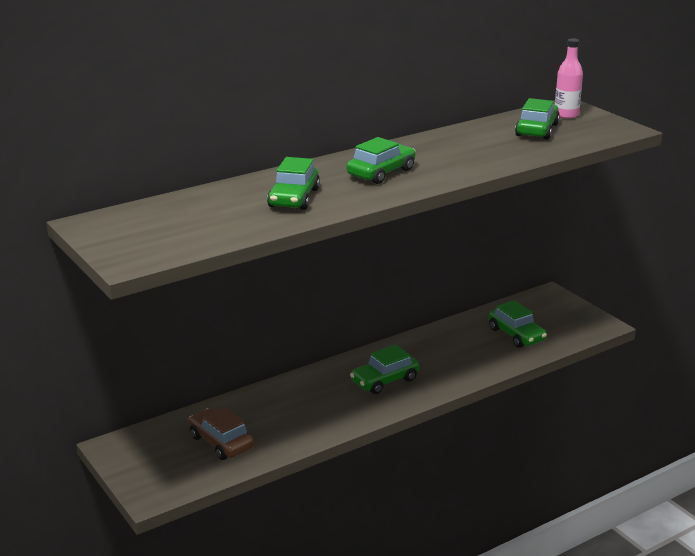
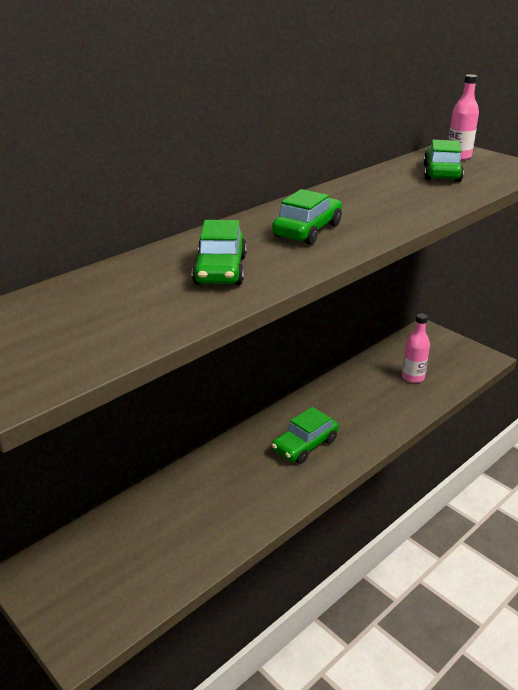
camera: 10 degrees left, 5 degrees up
(221, 442) = (150, 550): brown car -> none
(516, 335) = (413, 377): green car -> pink bottle

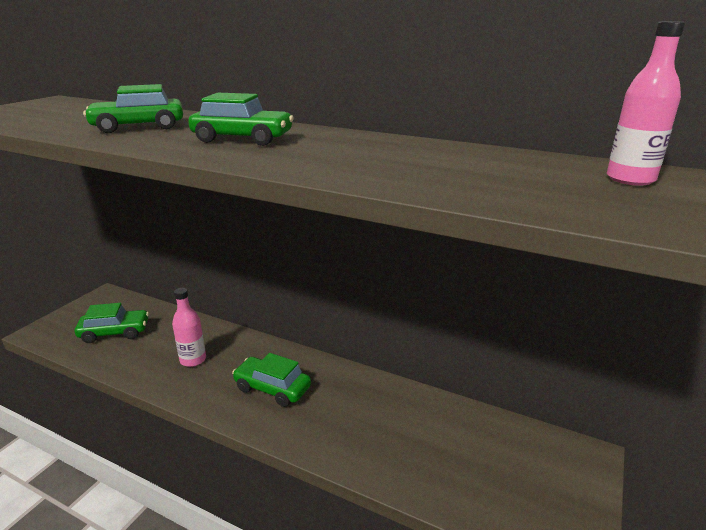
camera: 70 degrees right, 5 degrees down
(413, 377) = (452, 458): pink bottle -> pink bottle (193, 360)
(441, 173) = (522, 174): green car -> green car (115, 332)

